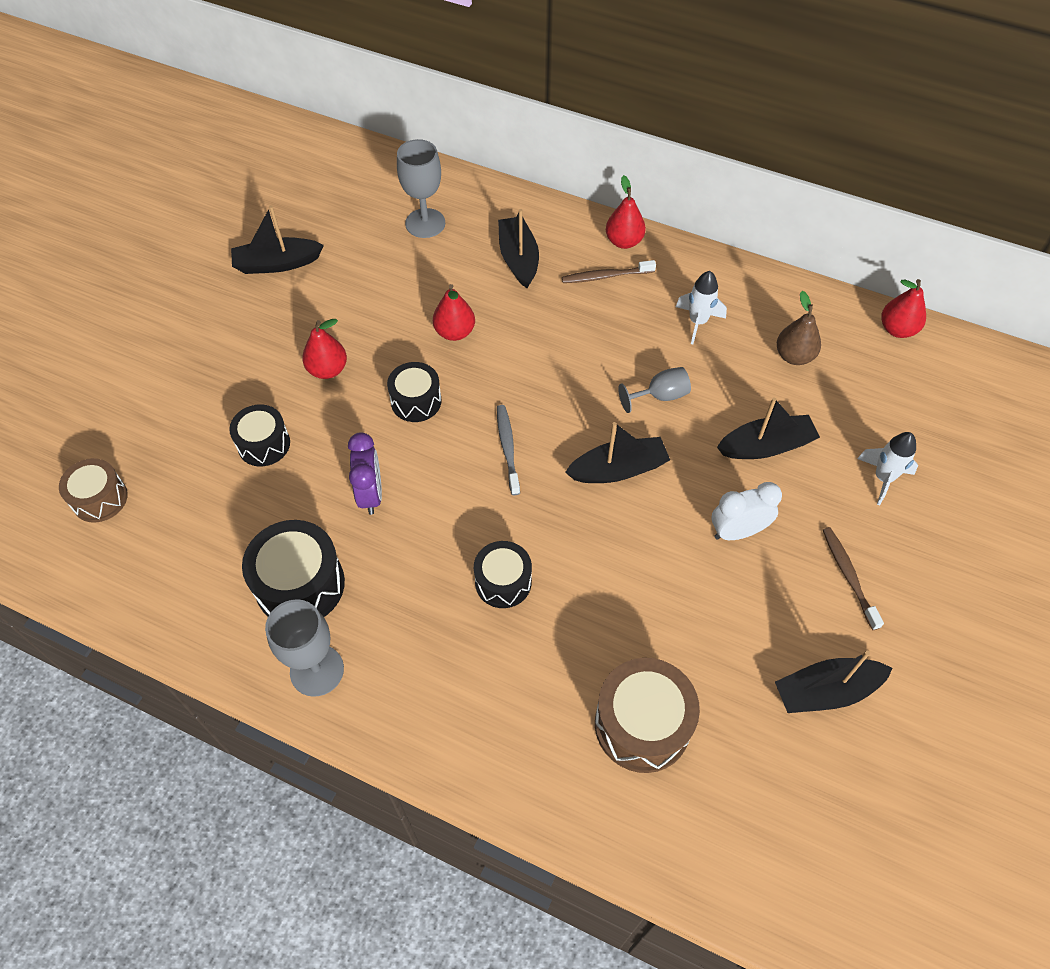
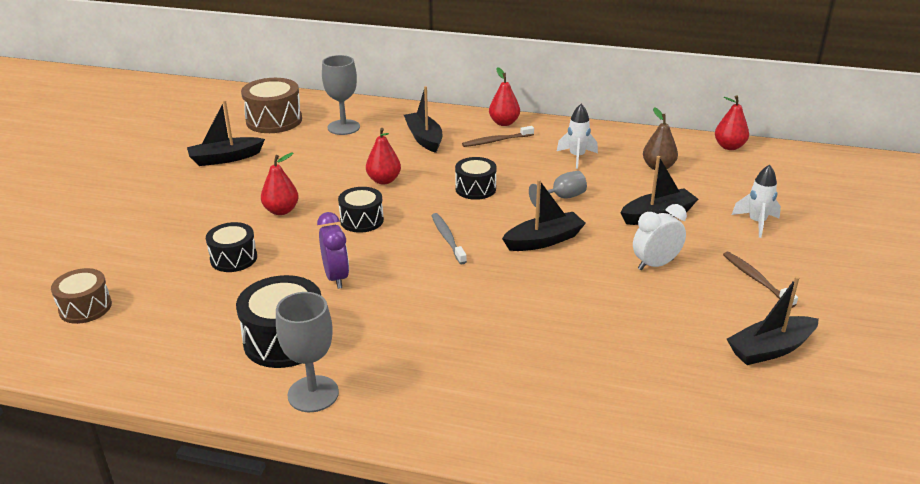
camera: 10 degrees left, 25 degrees down
(503, 582) = (468, 316): black drum -> black drum (475, 189)
(642, 724) = (623, 390): brown drum -> brown drum (274, 120)

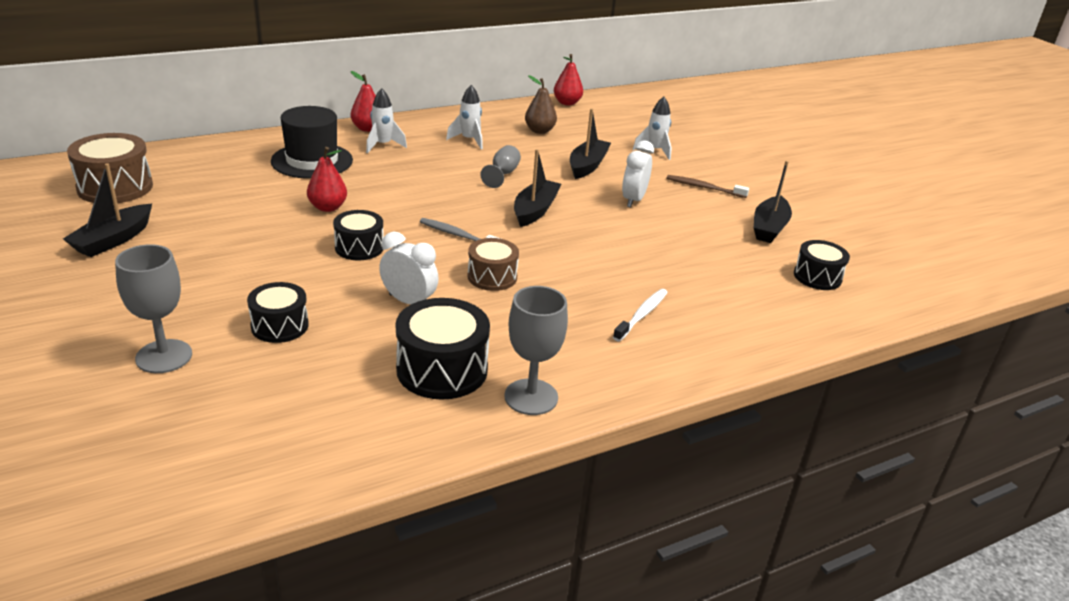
camera: 45 degrees left, 0 degrees up
(85, 307) = (178, 439): brown drum -> brown drum (492, 277)
(281, 211) = (262, 267): red pear -> none
(336, 277) = (409, 302): purple clock -> white clock
(343, 127) = (210, 173): grey goblet -> grey goblet (164, 356)
(424, 138) = (312, 161): black boat -> black hat
(475, 189) = (423, 189): black drum -> black drum (817, 277)
(496, 141) = (383, 145): brown toothbrush -> white rocket
(500, 373) = (642, 315): none -> white toothbrush

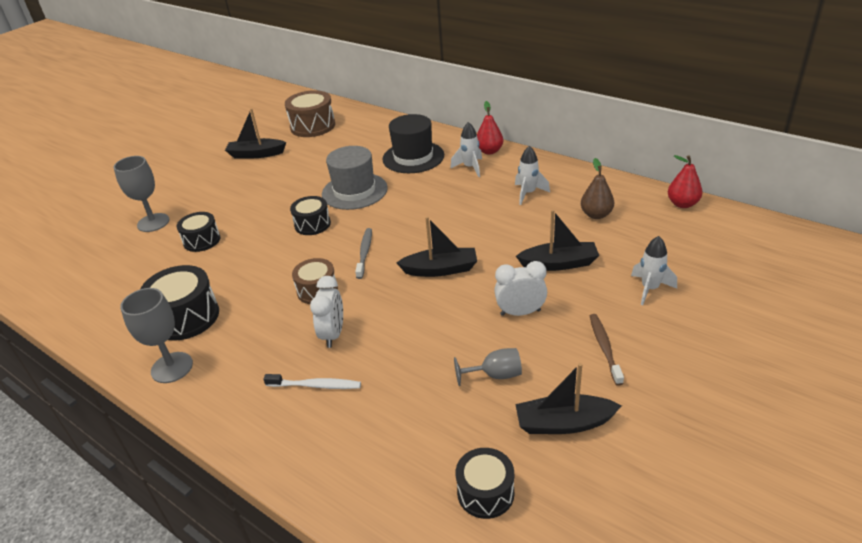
camera: 70 degrees right, 5 degrees up
(328, 207) = (354, 191): red pear -> grey hat
(409, 302) = (258, 271): white clock -> white clock (333, 334)
(502, 174) = (486, 231): grey goblet -> grey goblet (495, 375)

